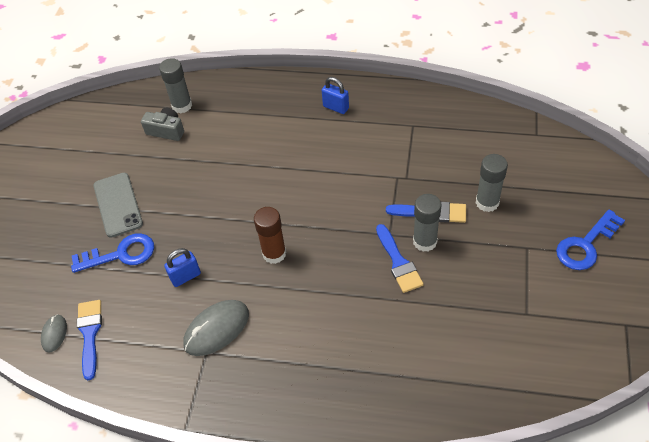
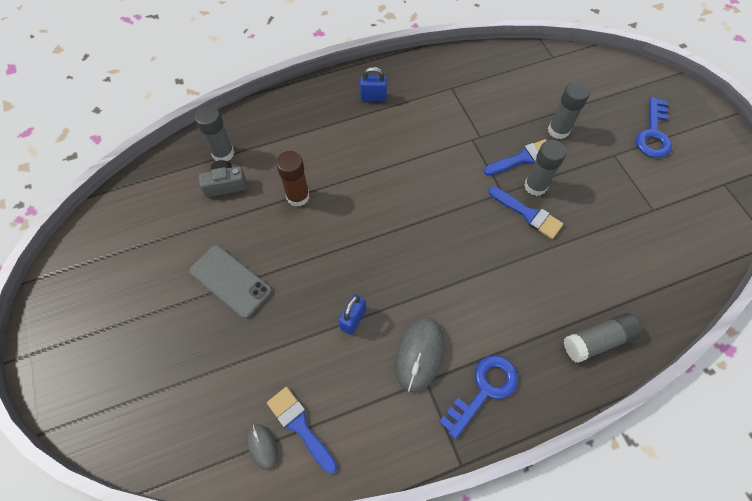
camera: 35 degrees left, 10 degrees up
(120, 254) = (271, 330): blue key -> blue key (484, 390)
(274, 253) = (418, 257): brown glue stick -> brown glue stick (298, 196)
(377, 397) = (598, 341): none -> grey glue stick

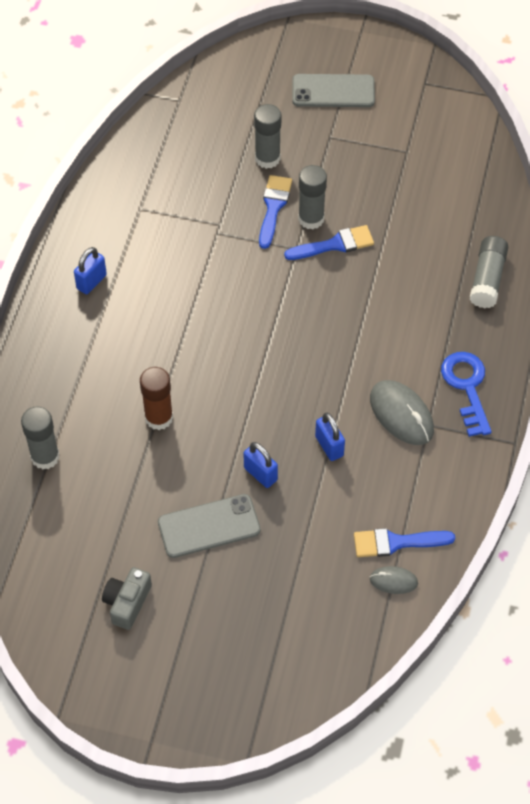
camera: 55 degrees left, 5 degrees down
(225, 185) = (89, 474): grey camera -> grey camera (127, 602)
(296, 287) = (260, 474): none -> blue padlock
(653, 133) = (333, 91): blue key -> grey phone

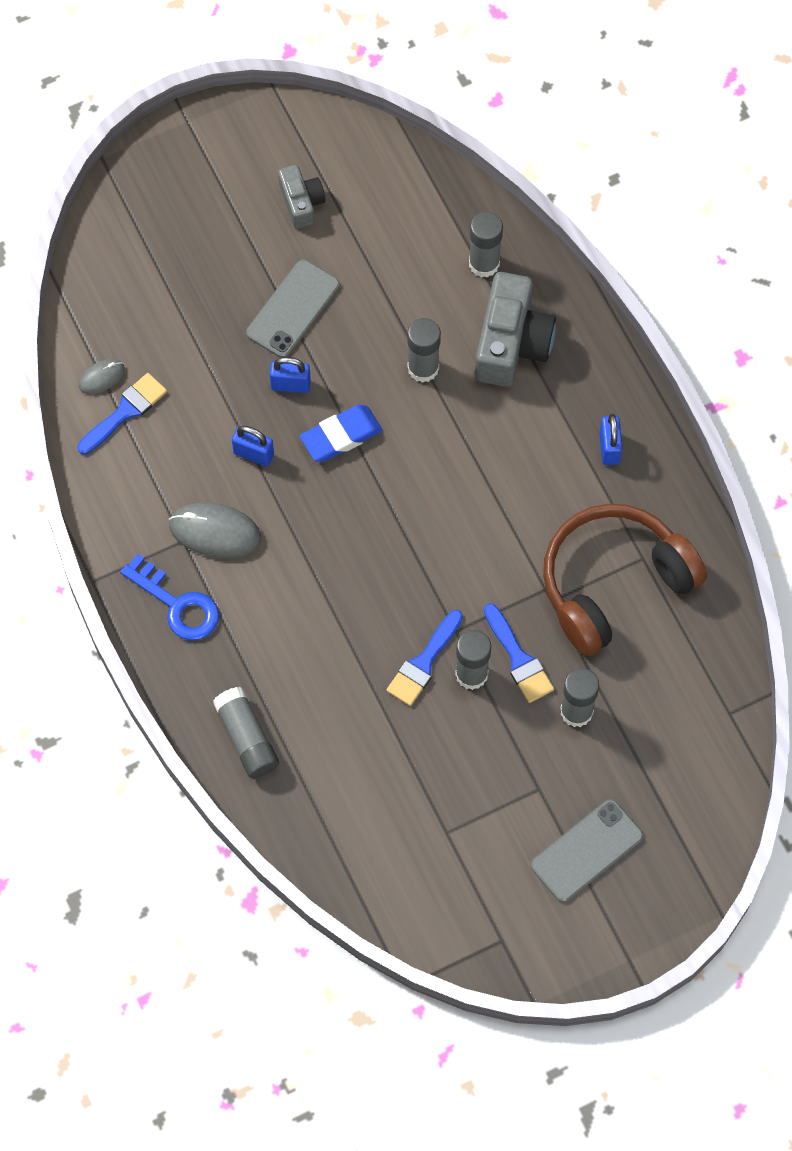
camera: 140 degrees right, 10 degrees up
(83, 390) = (511, 343): none -> grey camera
(159, 418) = (423, 368): brown glue stick -> grey glue stick
(173, 206) = (614, 584): none -> brown headphones
(258, 414) = (341, 436): none -> blue eraser

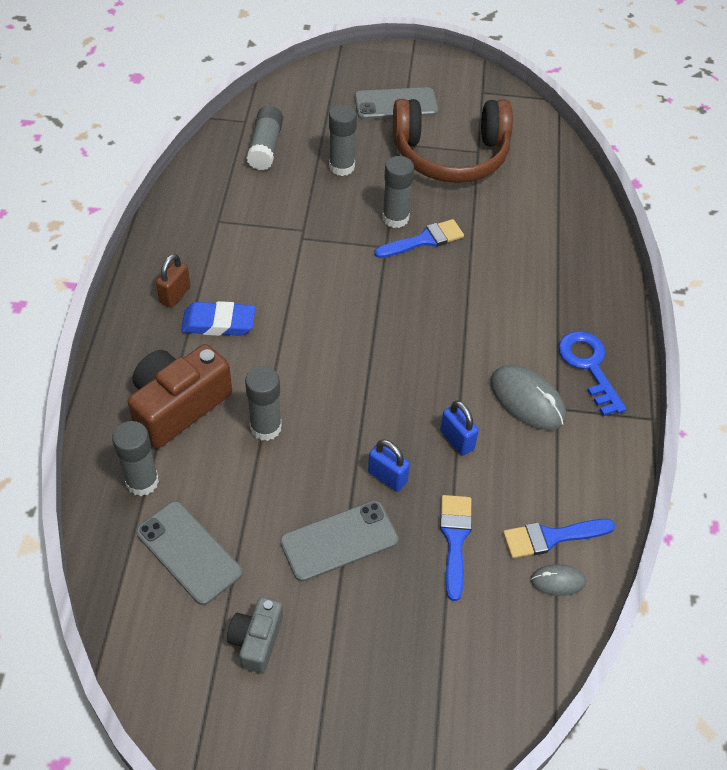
camera: 150 degrees left, 15 degrees down
(247, 738) = (584, 260): grey glue stick -> grey glue stick (265, 147)
(341, 436) = (374, 414): blue eraser -> blue eraser (218, 323)
(401, 232) = (188, 552): none -> grey phone
(511, 343) = (178, 406): grey camera -> brown camera
(519, 659) = (355, 210): blue brush -> blue brush (455, 539)
(609, 448) = (175, 295): blue padlock -> brown padlock
(614, 584) = (252, 217): brown headphones -> brown headphones (451, 154)

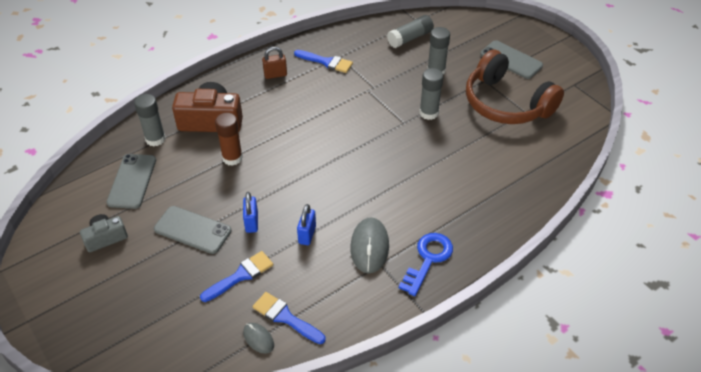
camera: 50 degrees right, 5 degrees down
(218, 323) = (276, 100): blue eraser -> none
(266, 427) = (232, 158): grey glue stick -> brown glue stick
(424, 240) = (428, 133): blue brush -> blue brush (326, 62)

